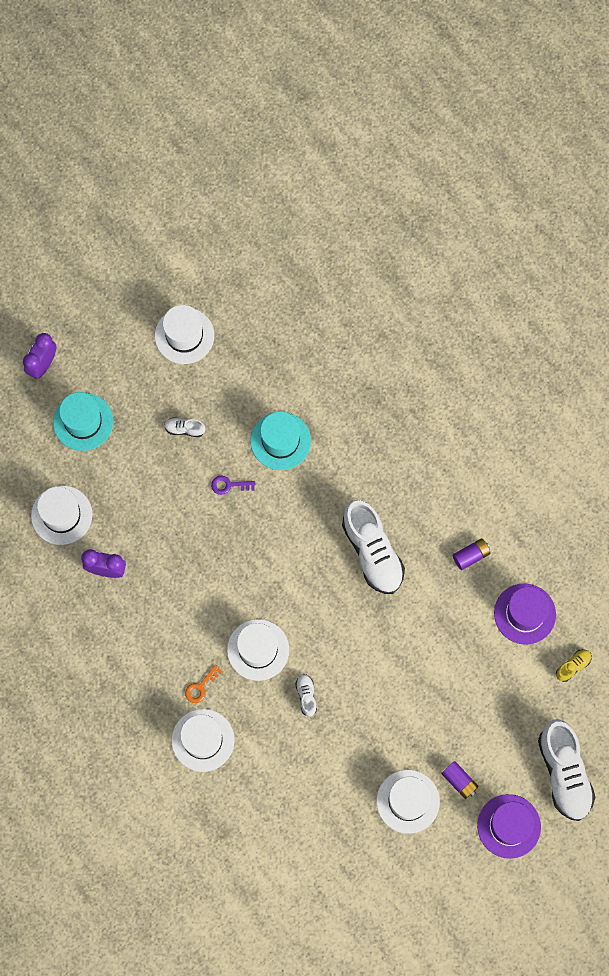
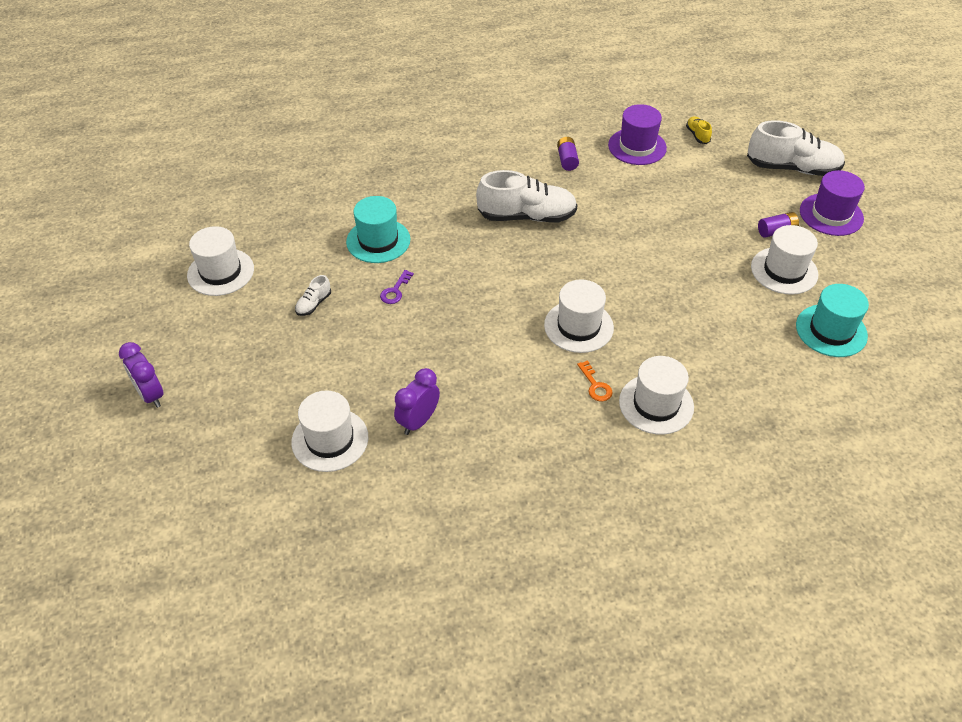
camera: 65 degrees left, 25 degrees down
(83, 422) = (241, 382): turquoise hat -> turquoise hat (831, 330)
(306, 696) = (645, 306): white shoe -> none

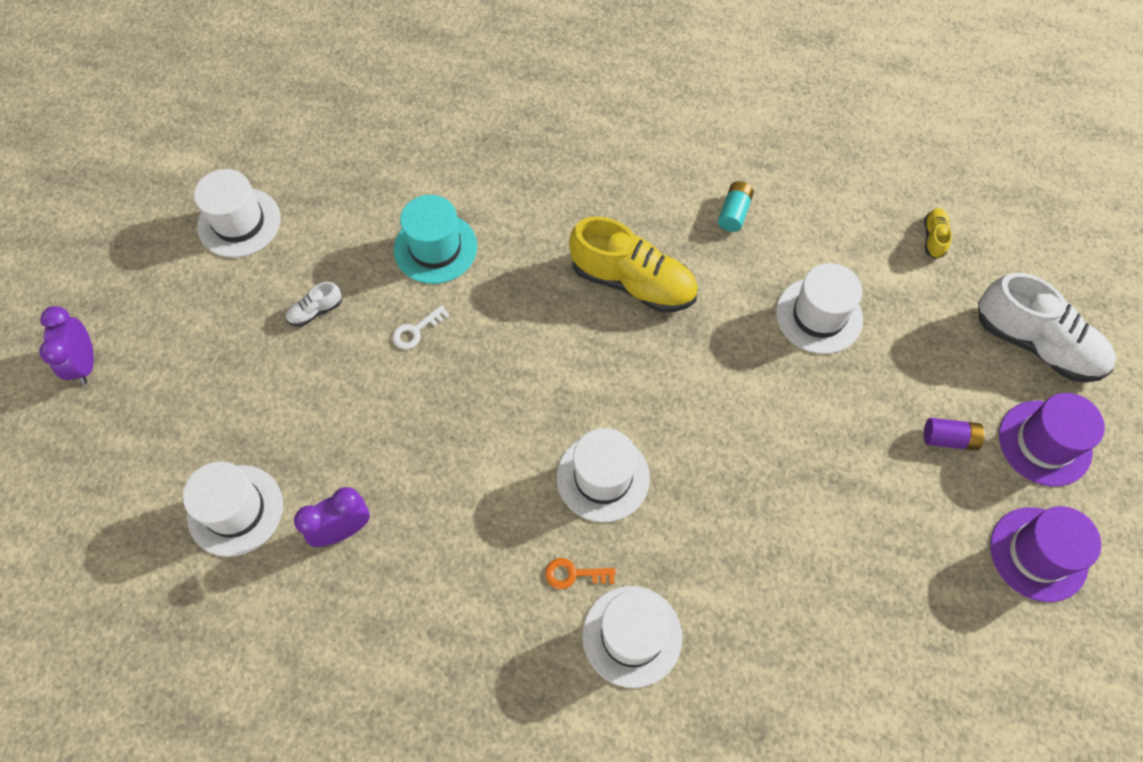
camera: 25 degrees right, 15 degrees up
(395, 291) = (416, 330): purple key -> white key
(526, 216) = (632, 282): white shoe -> yellow shoe
(567, 160) = (734, 213): purple battery -> turquoise battery
(595, 385) = (574, 574): orange key -> orange key turned 90 degrees clockwise
(637, 147) = (839, 226): purple hat -> purple hat (1038, 554)
(784, 271) = (921, 506): white hat -> white hat (819, 315)
(831, 330) = (928, 629): turquoise hat -> none

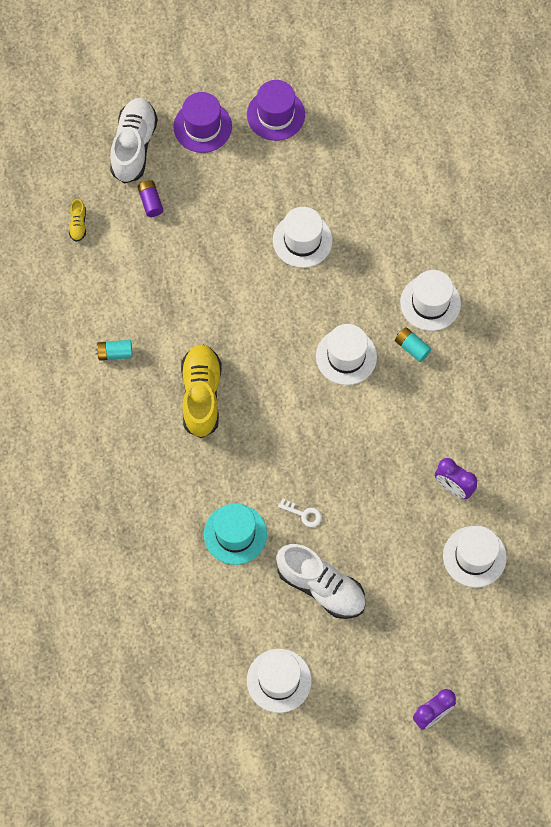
camera: 115 degrees left, 5 degrees up
(315, 311) = (321, 586): white shoe -> white shoe, size x2.28
(574, 574) = (412, 347): orange key -> turquoise battery
(819, 315) = (172, 274): white hat -> white hat (302, 240)
(933, 238) = (78, 224): yellow shoe -> yellow shoe turned 75 degrees counterclockwise
(949, 439) = (225, 177): purple battery -> purple battery (150, 202)

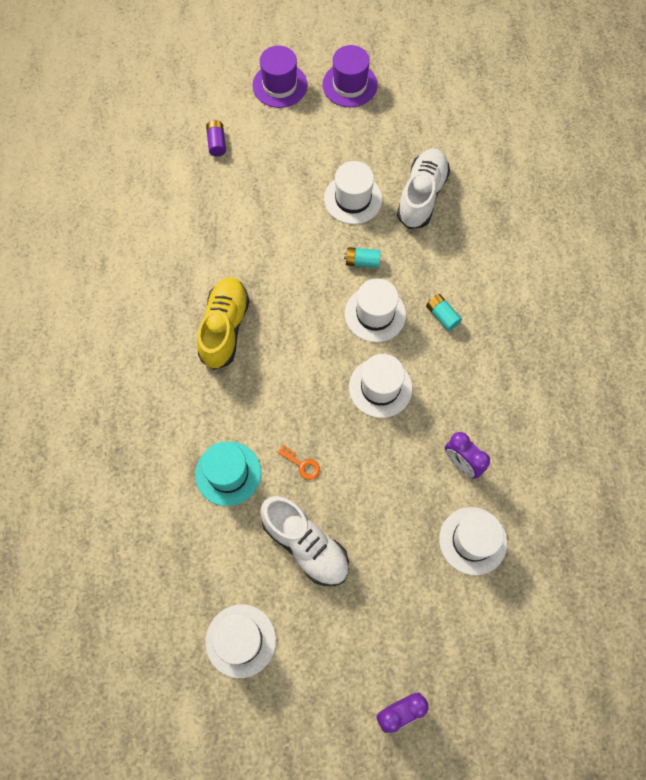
camera: 10 degrees right, 0 degrees up
(78, 224) = (144, 153): yellow shoe -> none
(115, 353) = (150, 275): turquoise battery -> turquoise battery (362, 262)
(134, 146) = (212, 93): white shoe -> white shoe (421, 196)
(303, 514) = (302, 464): white key -> orange key
(430, 303) = (467, 276): white hat -> white hat (380, 387)

